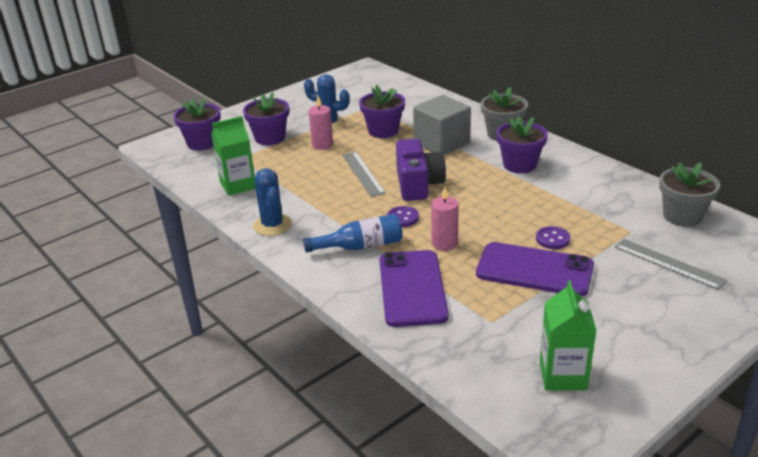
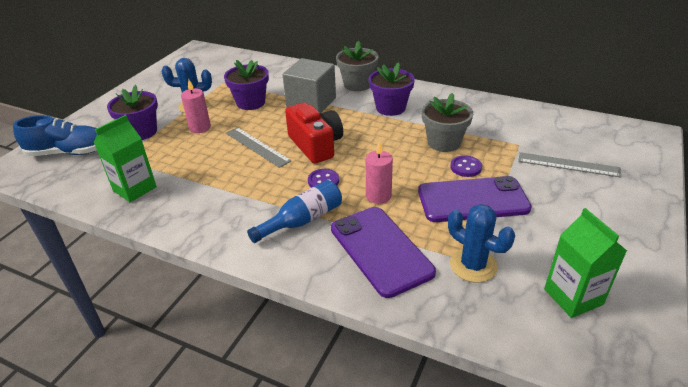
camera: 25 degrees left, 5 degrees up
(202, 143) = (68, 152): purple flower pot -> blue shoe
(272, 225) = (197, 222): blue cactus -> blue cactus (473, 265)
(418, 184) = (316, 145): purple camera -> red camera
(682, 216) = (545, 122): grey flower pot -> grey flower pot (444, 142)

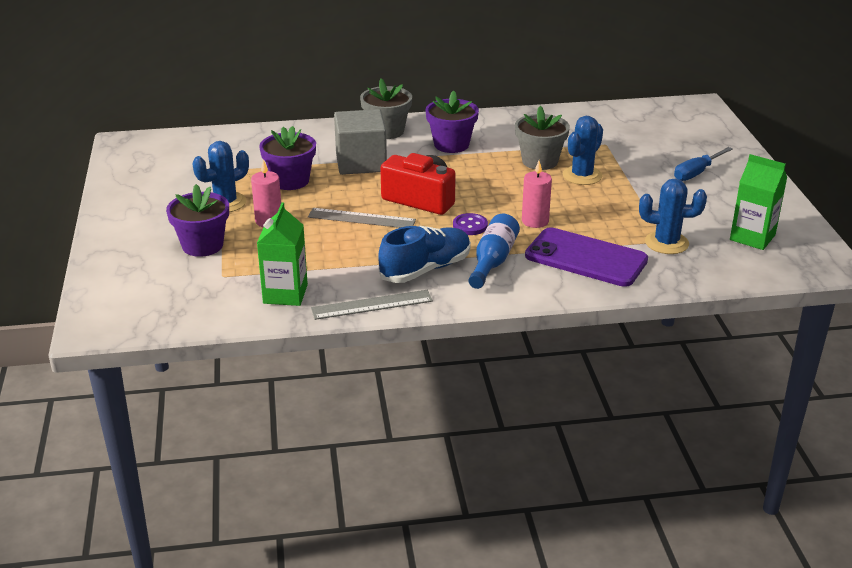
camera: 35 degrees left, 5 degrees down
(68, 152) = (144, 291): blue shoe -> blue shoe (425, 269)
(465, 167) = (582, 176): purple button -> blue cactus
(472, 200) = (616, 199): purple phone -> none
(568, 165) = (661, 148): grey ruler -> grey ruler (372, 305)
(580, 201) = (696, 173): none -> blue screwdriver

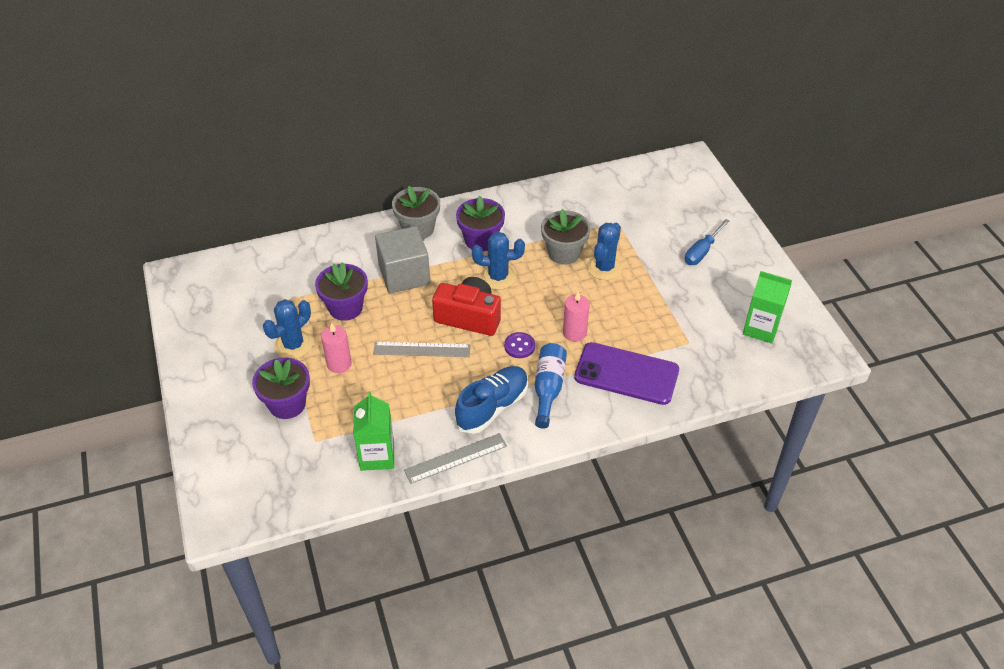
camera: 10 degrees left, 15 degrees up
(666, 243) = (691, 345): blue cactus -> blue cactus (498, 277)

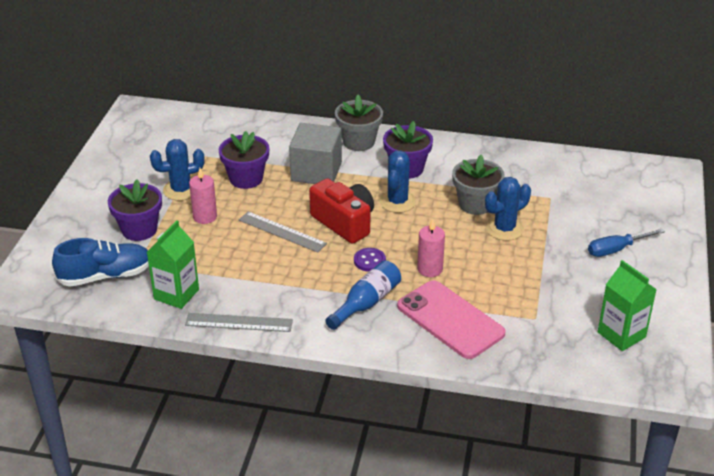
camera: 30 degrees right, 10 degrees down
(492, 407) = (304, 297): blue shoe -> blue shoe (106, 276)
(498, 277) = (397, 202): blue cactus -> blue cactus turned 75 degrees clockwise
(626, 374) = (450, 320): purple phone -> pink phone

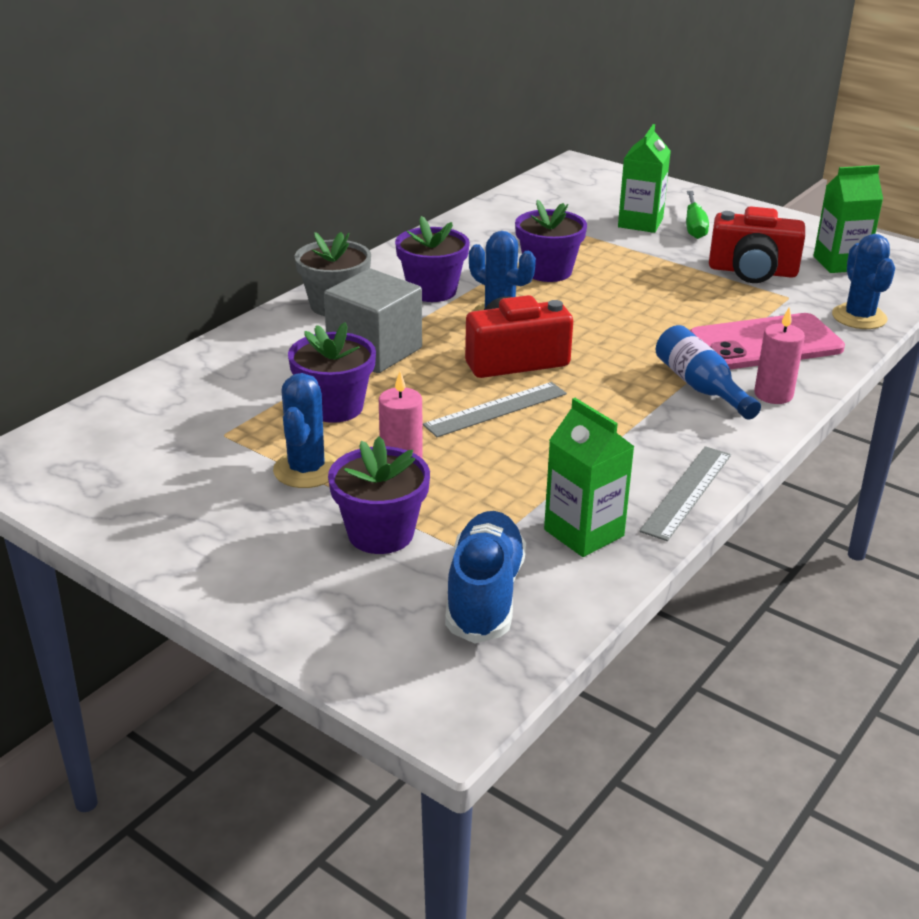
camera: 65 degrees left, 5 degrees down
(369, 261) = (612, 363): purple button -> none
(430, 269) = (658, 330): pink candle -> pink candle (773, 394)
(475, 204) = (548, 271): grey flower pot -> purple flower pot
(504, 229) = (611, 269): blue cactus -> blue cactus (859, 317)
(562, 293) = (752, 271): none -> red camera
(595, 224) = (640, 223): none -> green carton
(616, 250) = (694, 226): blue screwdriver -> green screwdriver

